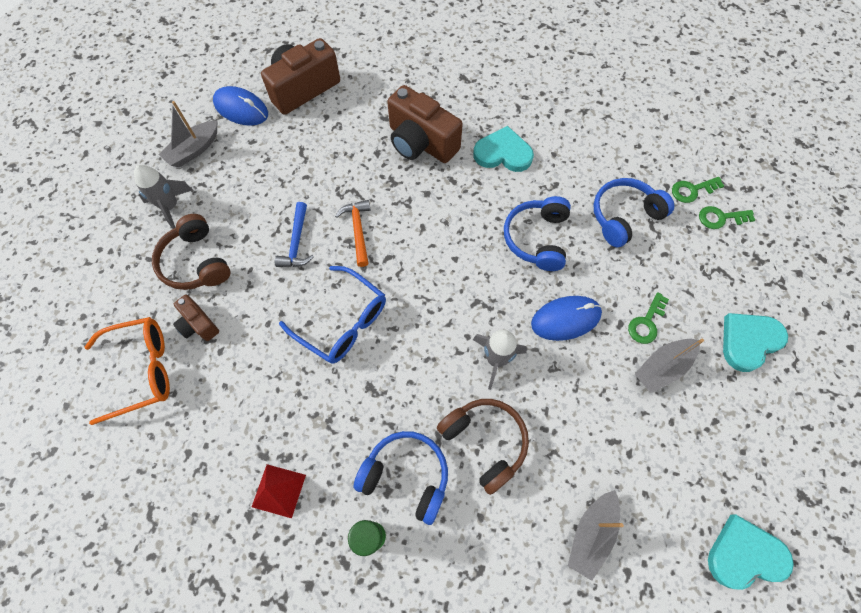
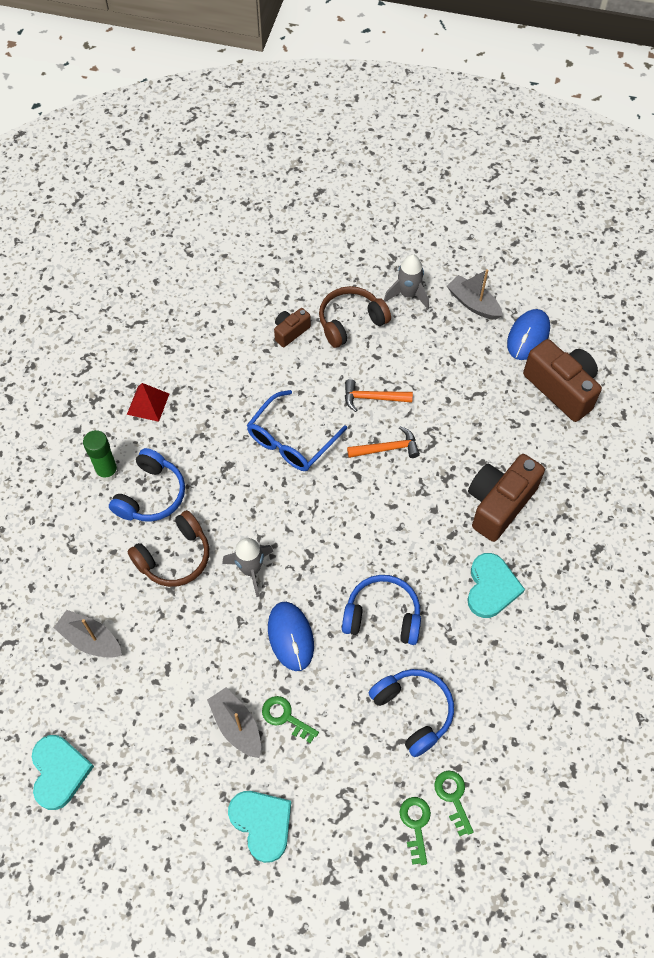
camera: 90 degrees right, 5 degrees down
(141, 370) = (251, 298): orange glasses -> none
(297, 242) = (372, 398): blue hammer -> orange hammer

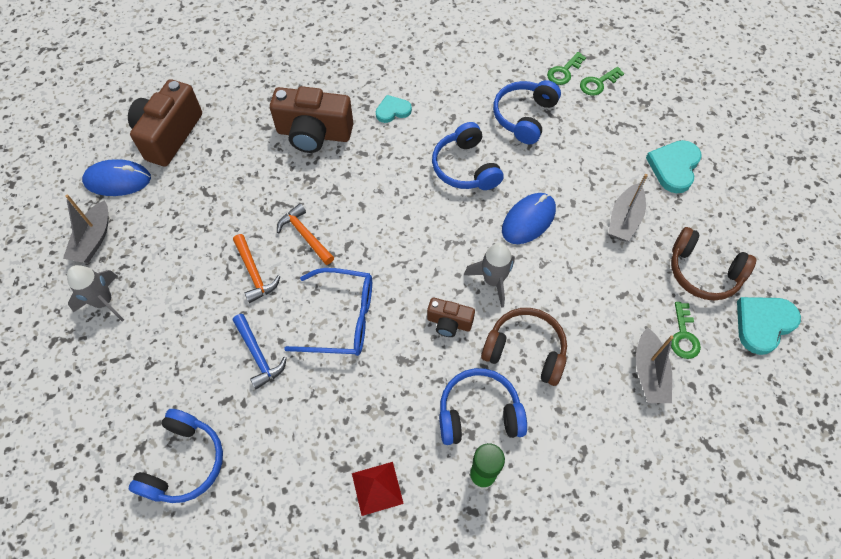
camera: 120 degrees left, 0 degrees up
(247, 302) = (184, 462): none -> blue headphones
(285, 717) = (592, 191): green key -> green key (683, 336)
(290, 332) = (206, 391): brown camera -> brown camera (449, 323)
(298, 373) = (258, 355): none -> blue hammer
(351, 322) = (166, 338): brown headphones -> brown headphones (703, 272)
(491, 587) = (392, 110): turquoise heart -> turquoise heart, size x0.63

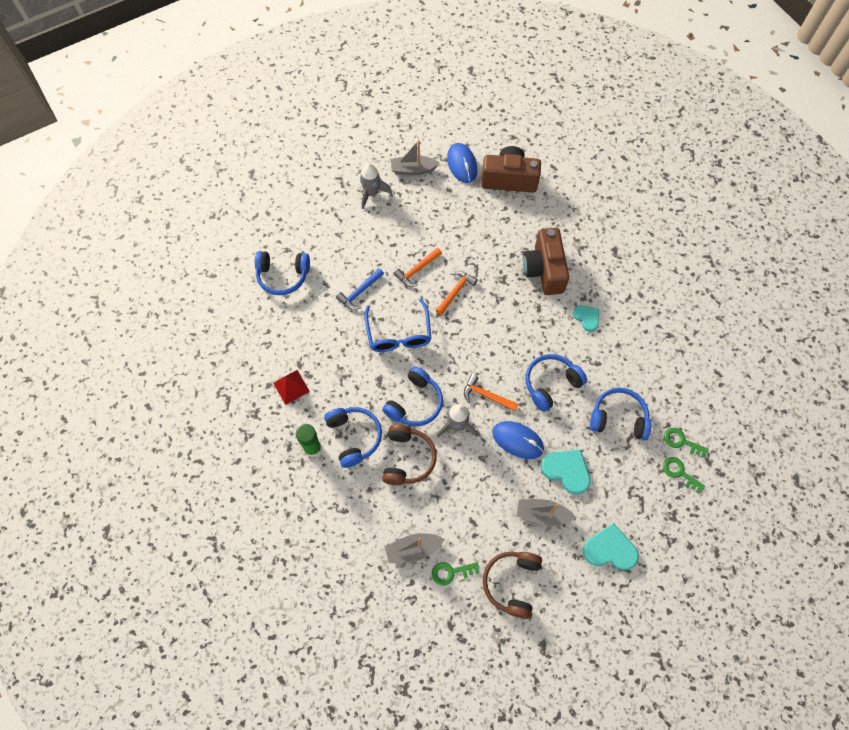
camera: 75 degrees right, 5 degrees up
(449, 323) = (415, 403): brown camera -> blue headphones
(462, 237) = (486, 395): none -> orange hammer
(763, 324) = (478, 635): turquoise heart -> turquoise heart (566, 471)

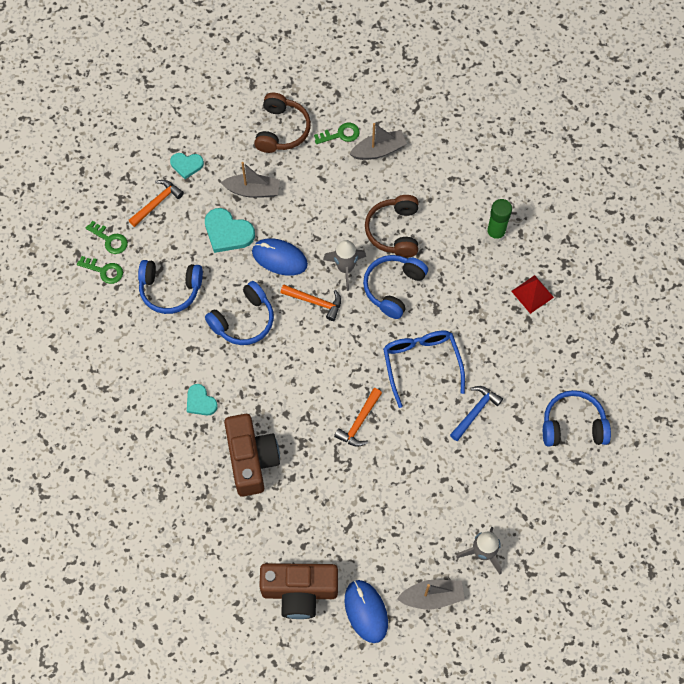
camera: 175 degrees right, 0 degrees up
(354, 437) = (454, 248): blue headphones -> none
(417, 270) = (409, 447): orange hammer -> orange hammer (157, 203)
(610, 549) = (186, 165): turquoise heart -> turquoise heart, size x0.63

